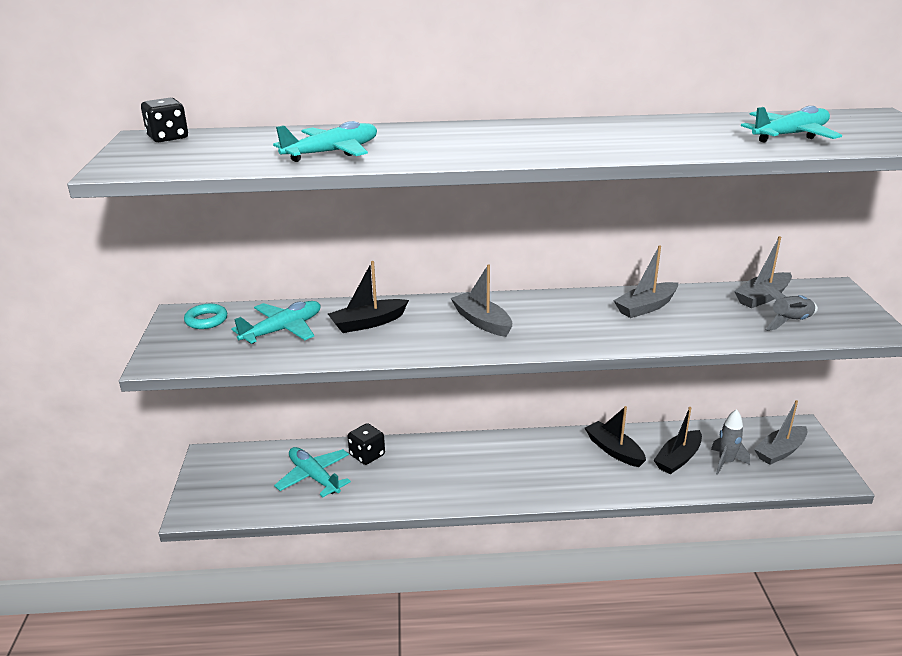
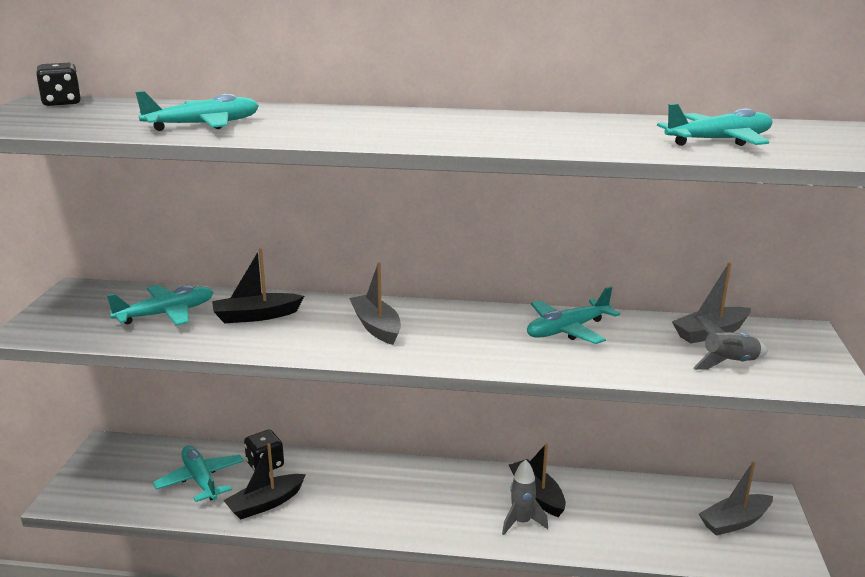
camera: 10 degrees right, 5 degrees down
(206, 320) = (98, 297): turquoise ring -> none
(646, 307) = (567, 330): grey boat -> turquoise plane
(678, 459) = (608, 514): black boat -> black boat (265, 504)
(726, 462) = (663, 525): grey rocket -> grey rocket (521, 522)

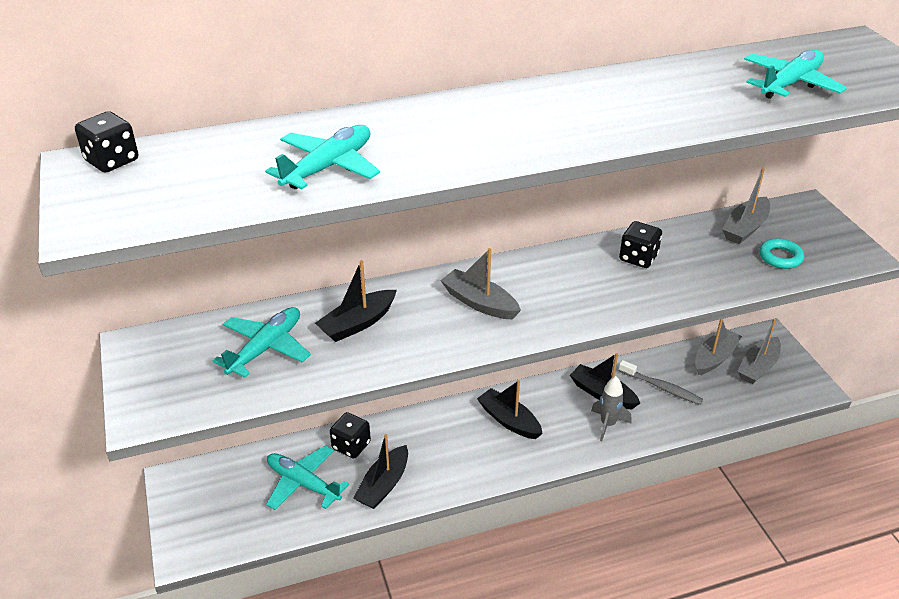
camera: 25 degrees left, 15 degrees up
(424, 489) = (509, 420): none -> black boat
(567, 330) = (638, 258): turquoise plane -> black dice
(606, 508) = (661, 387): none -> grey toothbrush
(688, 499) = (714, 358): none -> grey boat
(729, 363) = (780, 257): grey rocket -> turquoise ring

